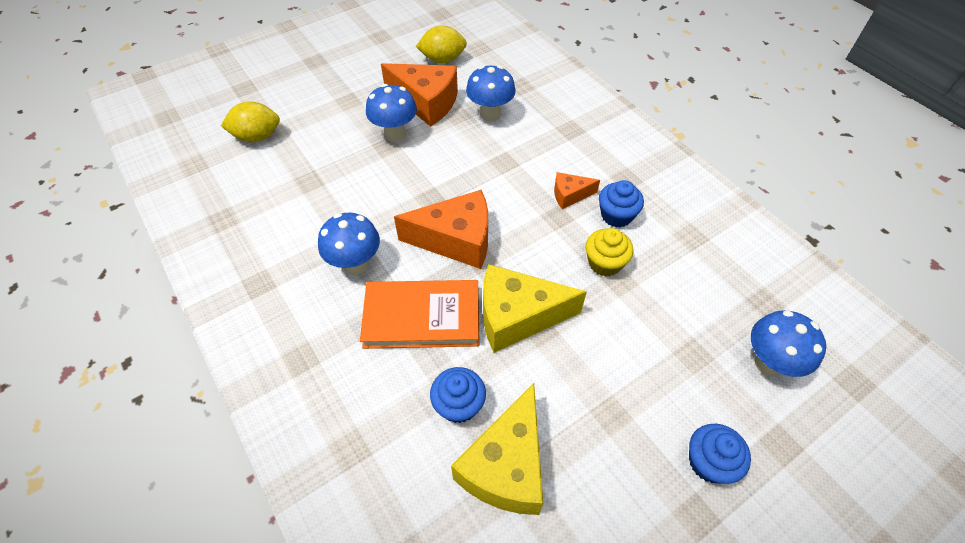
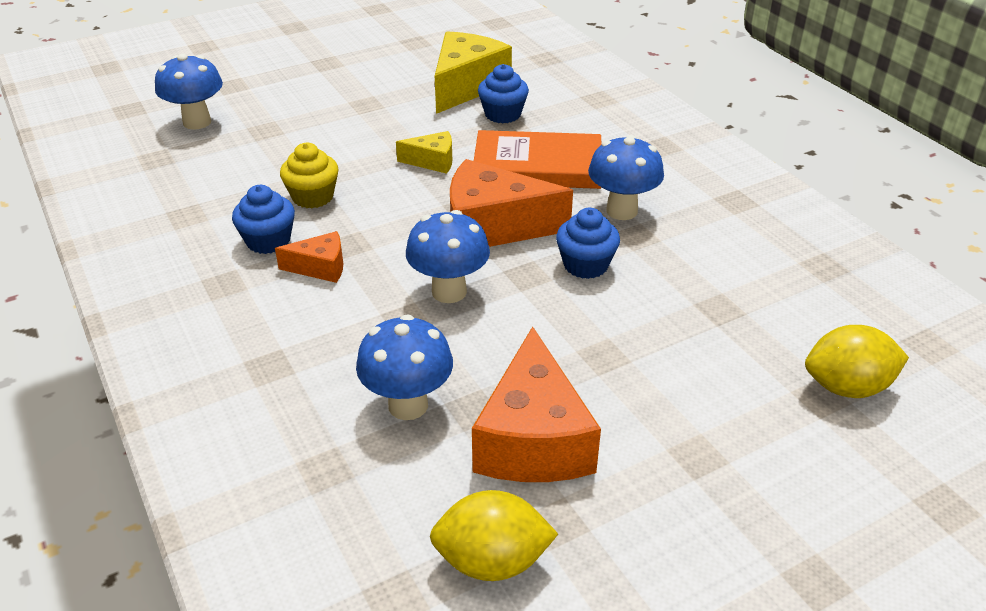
camera: 175 degrees left, 15 degrees down
(395, 134) = (590, 376): blue mushroom -> blue mushroom (449, 292)
(426, 103) = (533, 439): orange cheese -> orange cheese turned 120 degrees counterclockwise
(517, 316) = (433, 161): yellow cheese -> yellow cheese, size x0.51
(709, 462) = (299, 81): blue cupcake -> blue cupcake (585, 265)

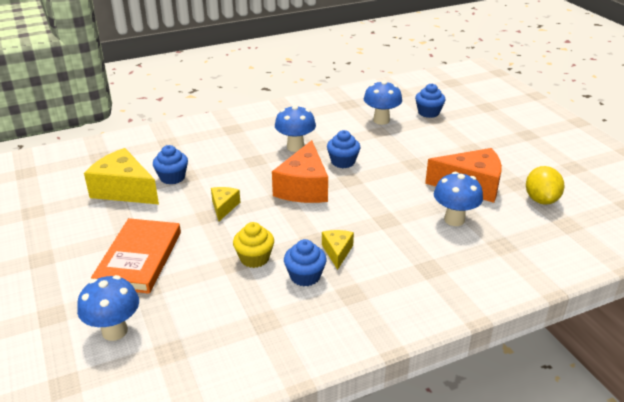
camera: 85 degrees left, 5 degrees down
(320, 267) = (337, 252): orange cheese -> yellow cheese
(449, 292) = (363, 205): blue mushroom -> blue mushroom (381, 120)
(537, 166) = (242, 169): orange book -> orange book (139, 259)
(847, 387) = (428, 112): yellow lemon -> blue cupcake

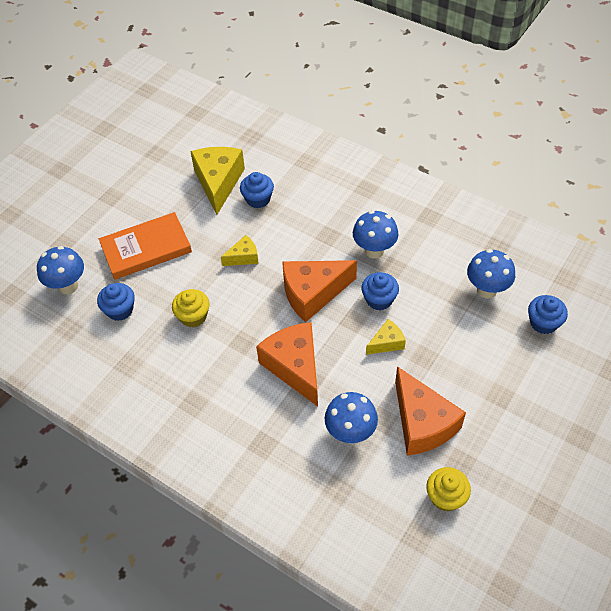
camera: 60 degrees right, 20 degrees up
(305, 276) = (194, 361): blue cupcake -> blue cupcake (120, 310)
(337, 252) = (239, 366): yellow cheese -> yellow cheese (387, 343)
(366, 223) = (295, 367): none -> orange cheese
(541, 200) = (446, 497): yellow lemon -> yellow cupcake

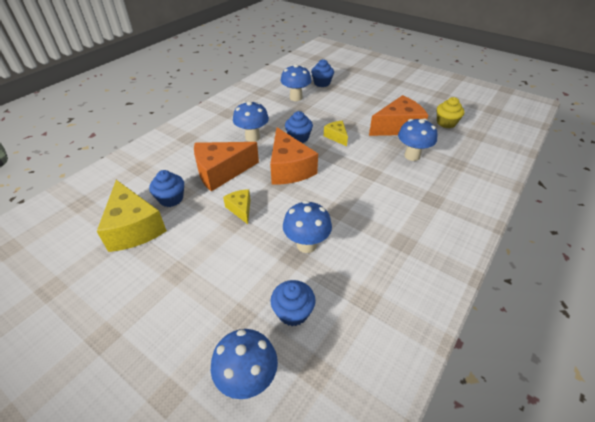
camera: 90 degrees left, 10 degrees down
(146, 249) = (207, 290): orange book -> none
(193, 316) = (306, 245): yellow cupcake -> blue mushroom
(218, 182) = (134, 228): yellow cheese -> yellow cheese turned 120 degrees counterclockwise
(295, 367) = (360, 180): orange cheese -> orange cheese (221, 172)

